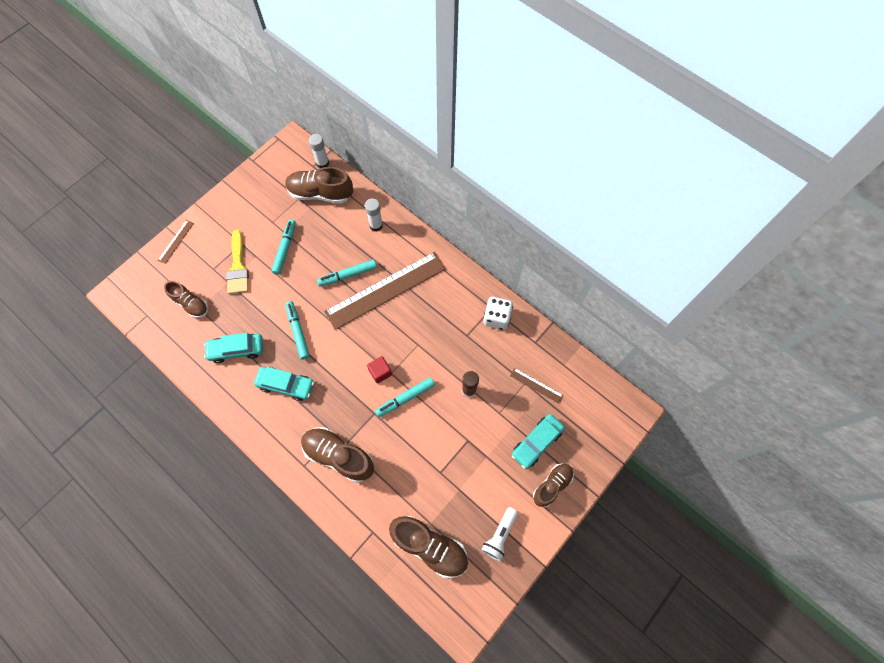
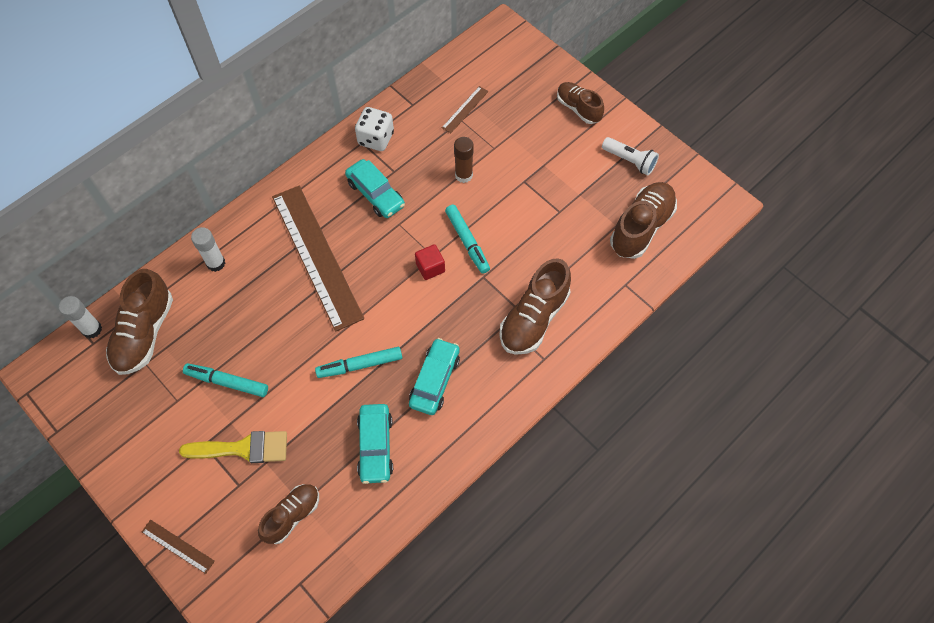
camera: 85 degrees left, 5 degrees down
(347, 275) = (285, 301): turquoise marker -> none
(536, 442) = (530, 116): turquoise car -> turquoise car (375, 194)

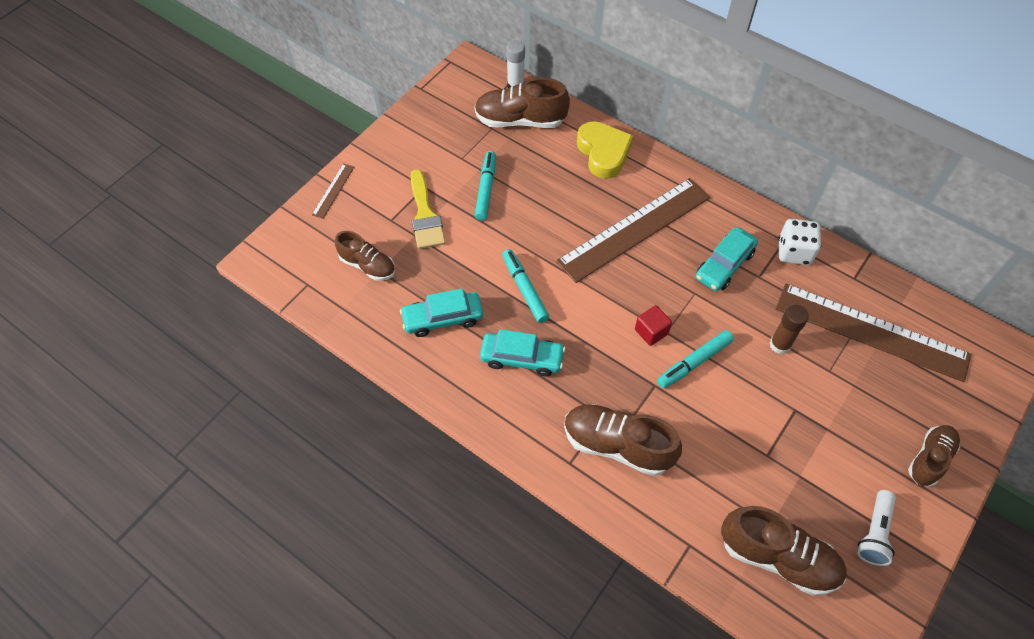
camera: 80 degrees right, 5 degrees down
(216, 263) = (603, 153): white glue stick -> yellow heart
(465, 109) = (871, 332): brown ruler -> brown ruler, size x2.43

